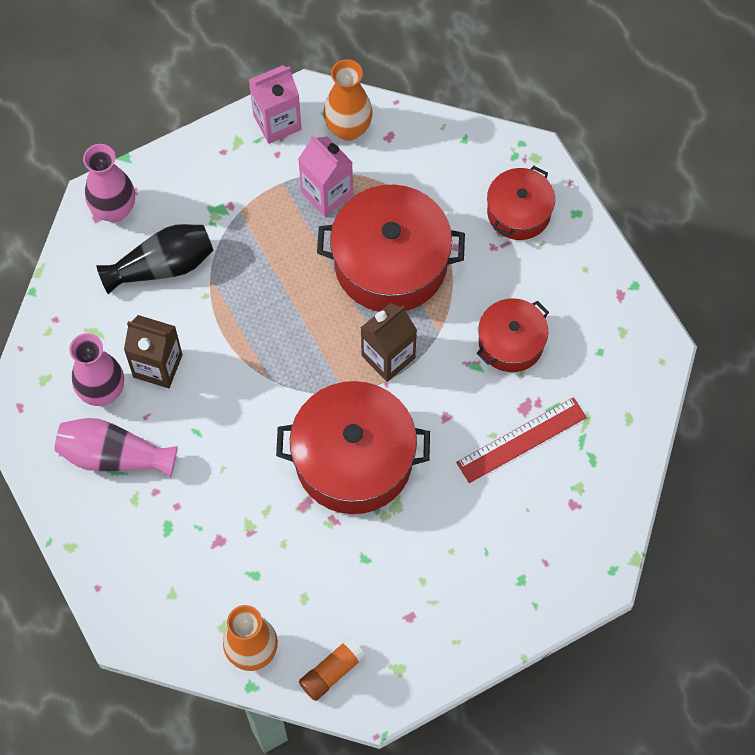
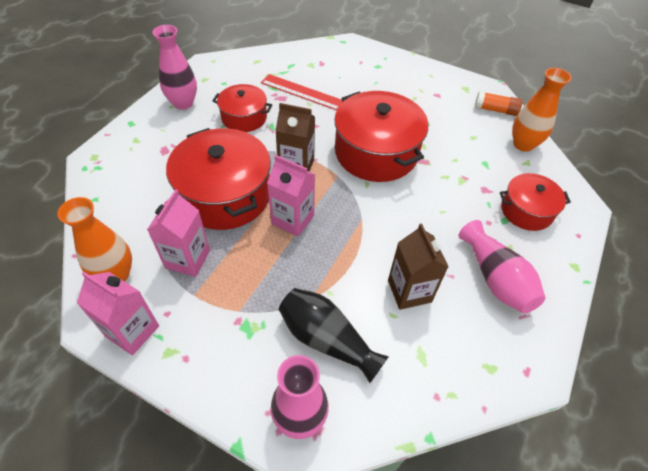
camera: 125 degrees left, 15 degrees down
(102, 391) = (460, 316): pink vase -> pink vase (183, 103)
(313, 310) = (292, 219): none -> pink carton
(518, 212) = (144, 148): red pot -> red pot (526, 211)

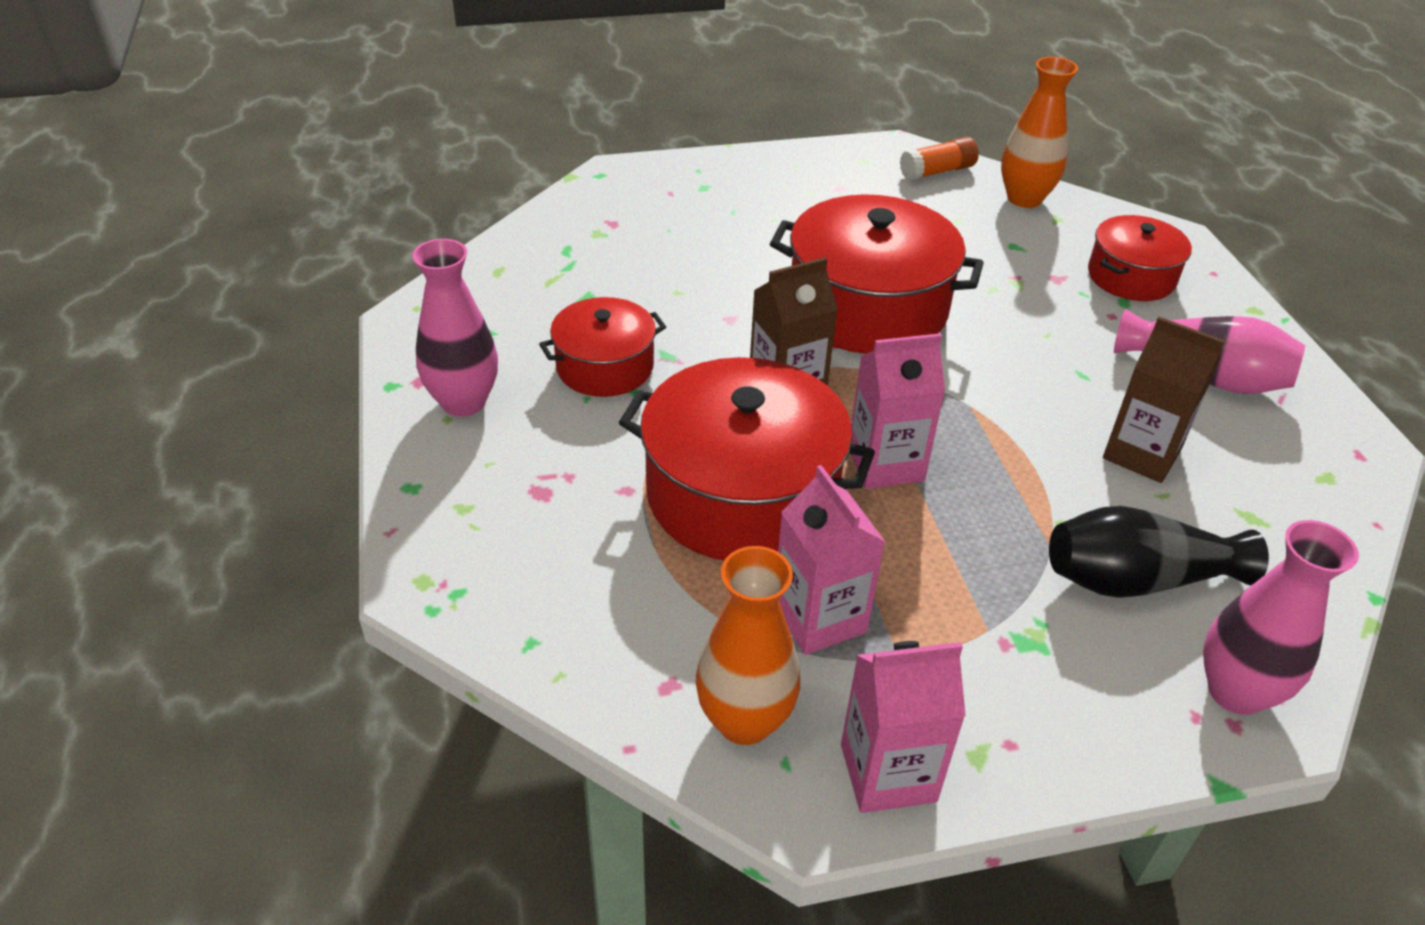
camera: 40 degrees left, 10 degrees down
(302, 92) = (643, 280): red ruler -> none

